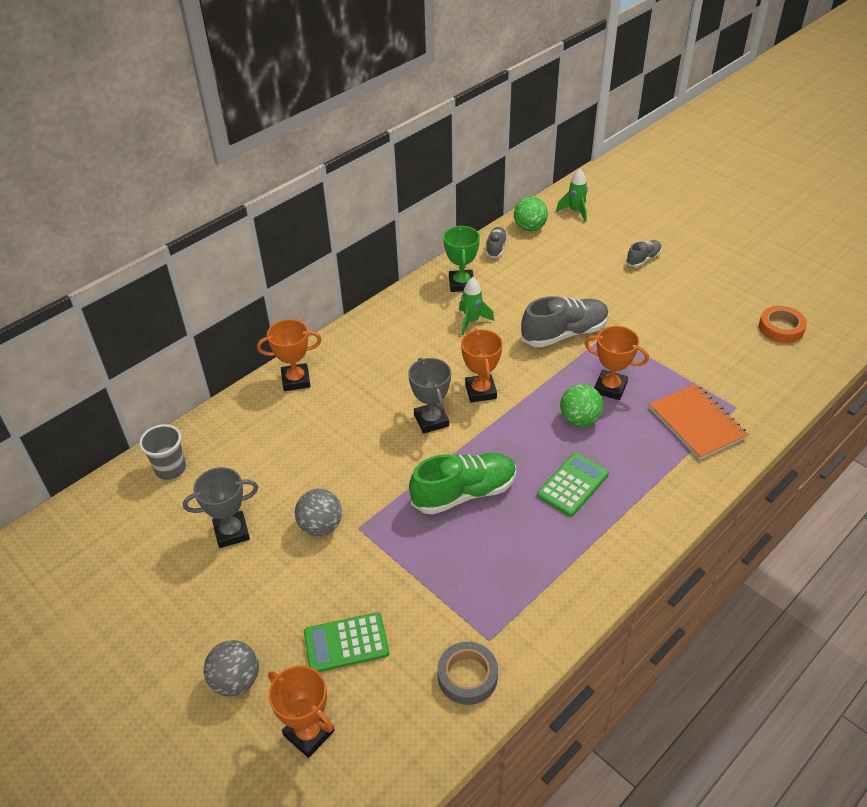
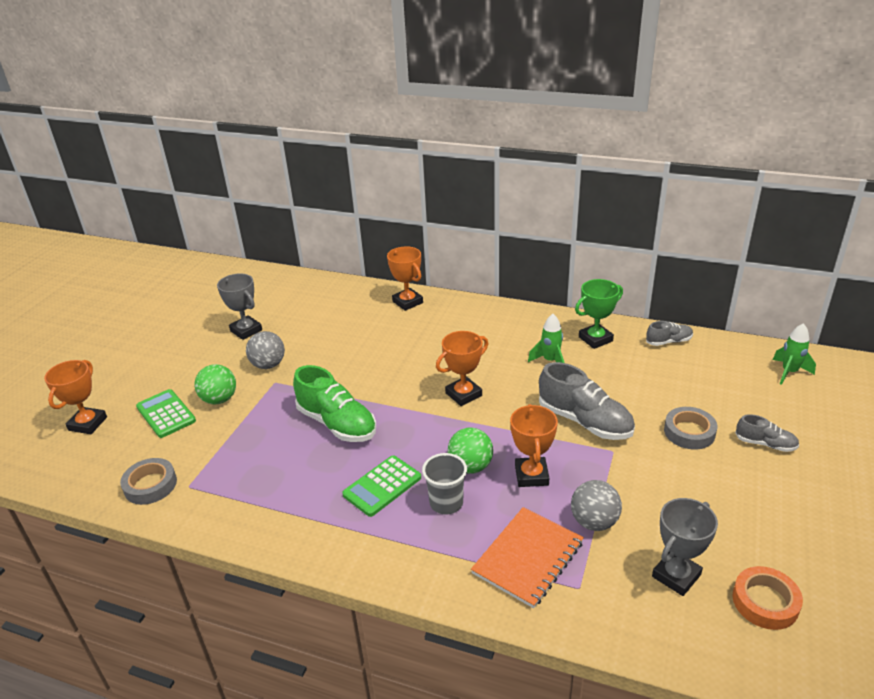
camera: 65 degrees right, 10 degrees down
(170, 469) = (290, 287): grey cup -> grey cup (446, 503)
(236, 681) = (124, 378): grey ball -> grey ball (594, 522)
(431, 420) = (409, 379): grey trophy -> grey trophy (676, 576)
(529, 228) = (724, 351): green ball -> green ball (219, 399)
(572, 485) = (382, 486): green calculator -> green calculator turned 120 degrees clockwise
(610, 287) = (689, 432): none -> grey tape

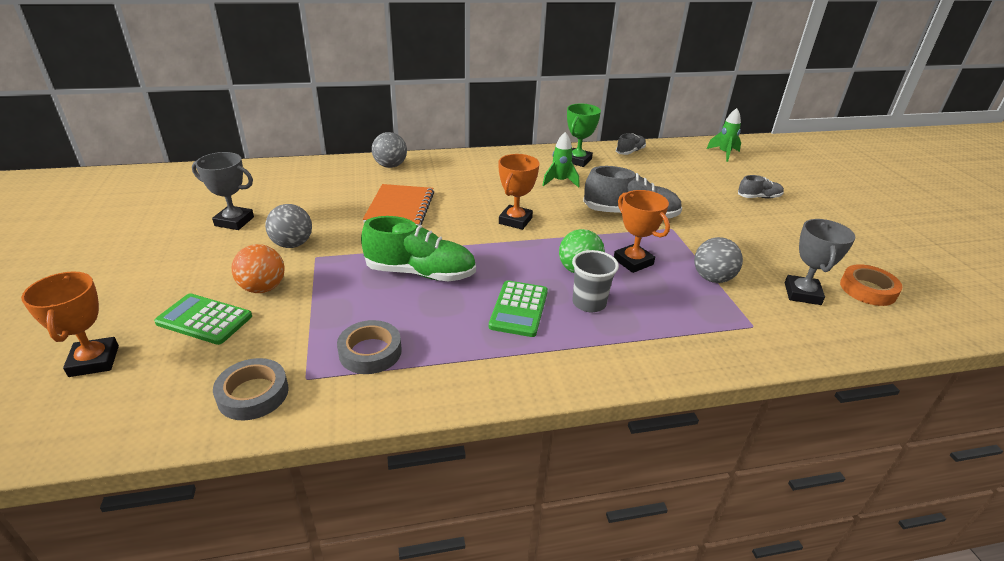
camera: 35 degrees left, 0 degrees up
(219, 399) = (263, 288): green ball -> orange ball
(407, 302) = (390, 166): orange trophy -> grey ball
(528, 558) = (695, 320): orange notebook -> orange notebook (400, 208)
(689, 432) = (706, 203): grey tape -> grey tape (370, 352)

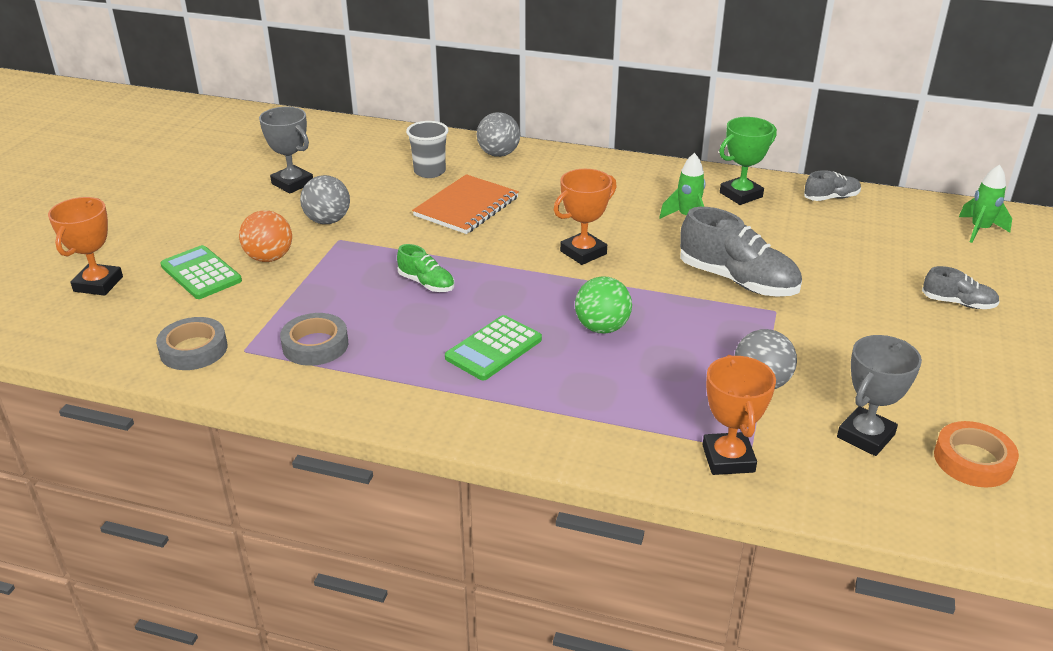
camera: 30 degrees right, 0 degrees up
(421, 273) = (426, 283): green shoe -> green shoe, size x0.53
(589, 303) = (576, 365): grey cup -> grey cup (429, 172)
(633, 262) = (678, 336): orange trophy -> orange trophy (728, 458)

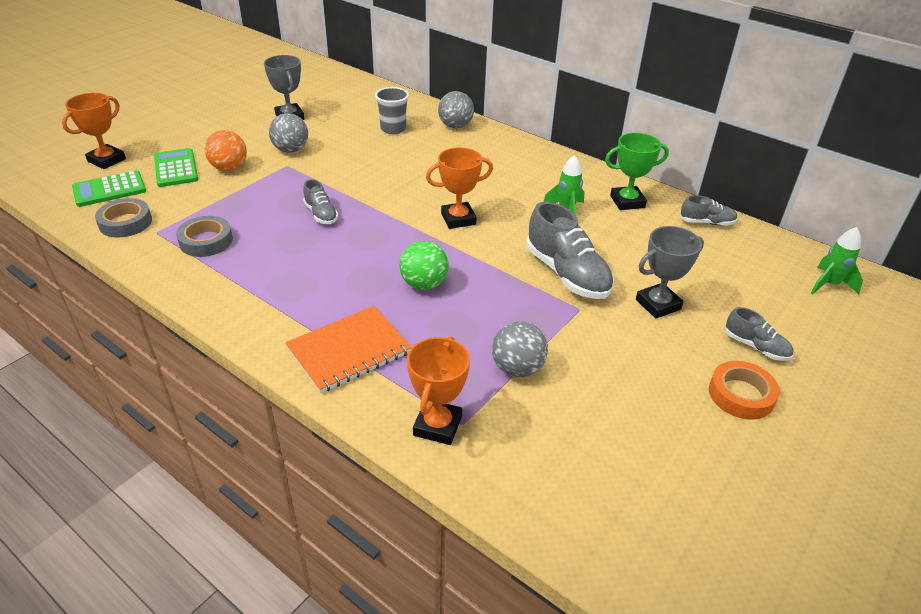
camera: 20 degrees right, 5 degrees up
(426, 283) = (321, 214): green shoe -> grey shoe
(466, 207) = (398, 162): orange notebook -> orange notebook (349, 350)
(494, 349) = (328, 278): green calculator -> green calculator (109, 190)
(865, 436) = (573, 444): grey trophy -> grey trophy (658, 304)
(973, 460) = (657, 499): orange tape -> orange tape (741, 395)

